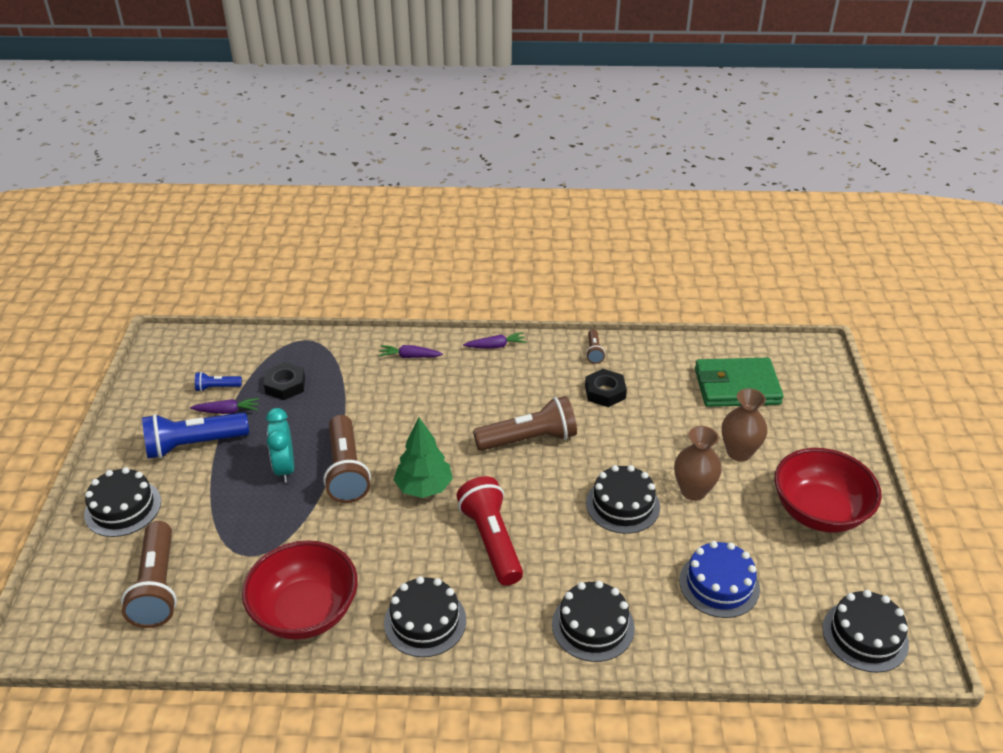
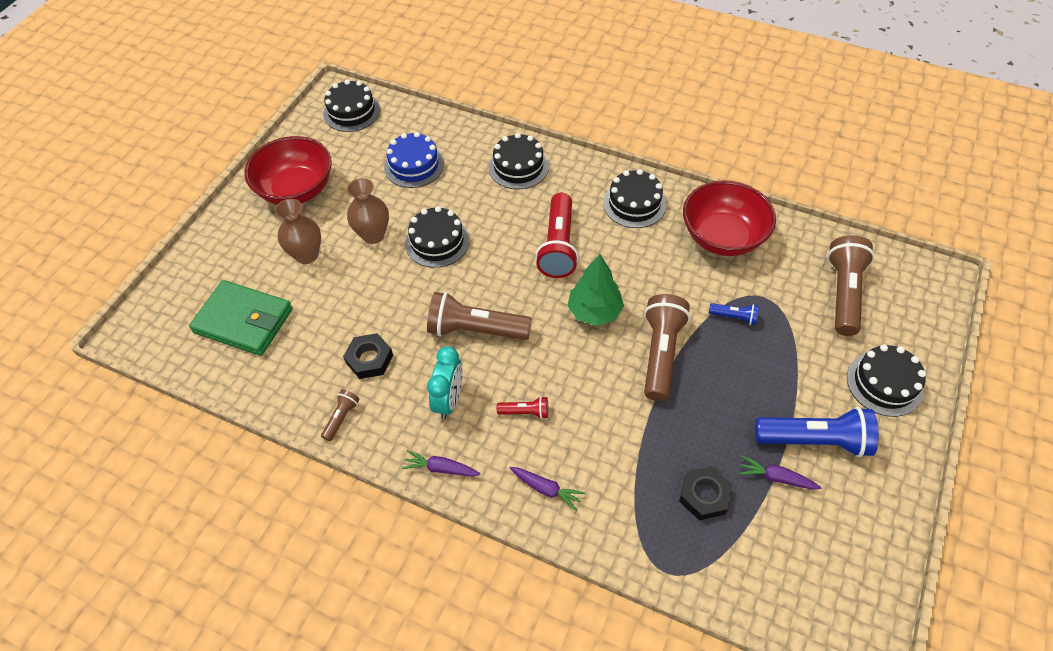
camera: 155 degrees left, 15 degrees up
(217, 387) = (787, 522): blue flashlight -> blue flashlight (734, 317)
(285, 468) = (720, 376): turquoise clock -> turquoise clock (449, 400)
(450, 395) = (525, 412): none -> red flashlight

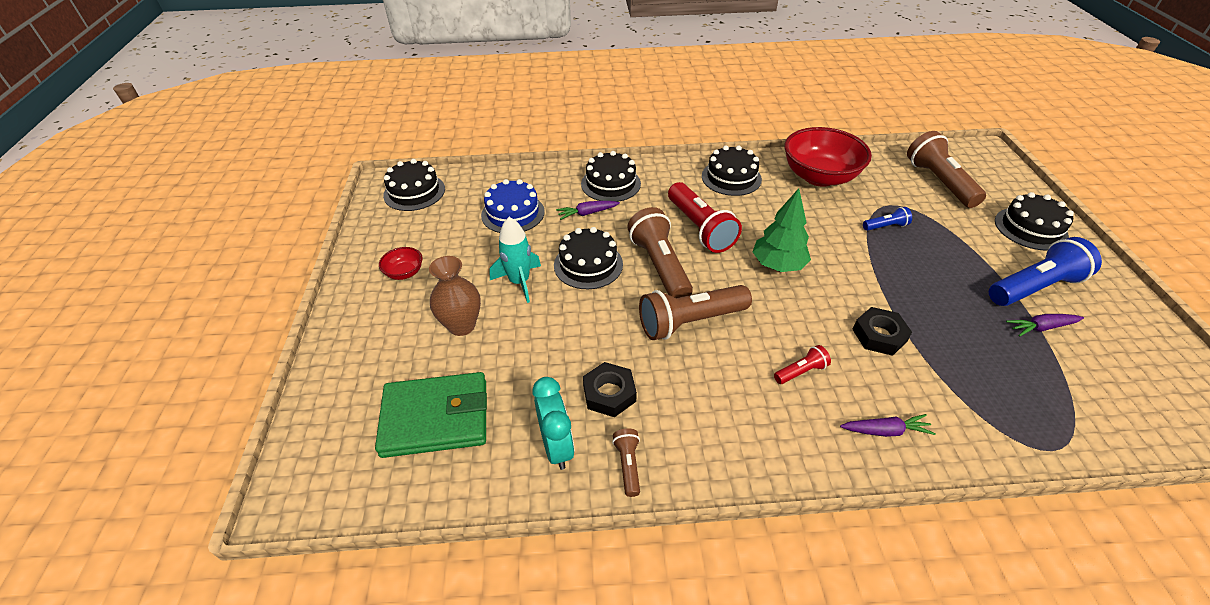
camera: 30 degrees left, 10 degrees down
(296, 190) = (404, 273): red bowl -> red bowl, size x0.44
(373, 235) = (519, 282): brown vase -> turquoise rocket
(440, 468) = (773, 463): purple carrot -> purple carrot (587, 213)
(449, 400) = (722, 394): turquoise clock -> turquoise clock (556, 446)
(661, 353) = (861, 274): brown flashlight -> brown flashlight (659, 266)
(704, 495) = (1009, 368): black nut -> black nut (879, 335)

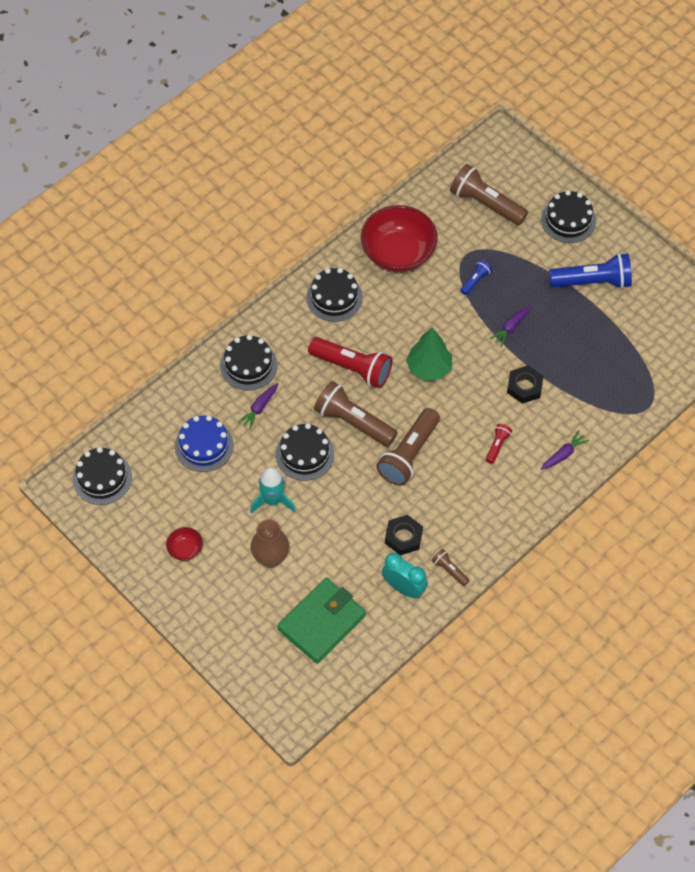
camera: 40 degrees left, 15 degrees up
(1034, 287) = (592, 282): blue flashlight -> blue flashlight turned 60 degrees clockwise
(1041, 328) = (610, 317): purple carrot -> purple carrot (511, 328)

